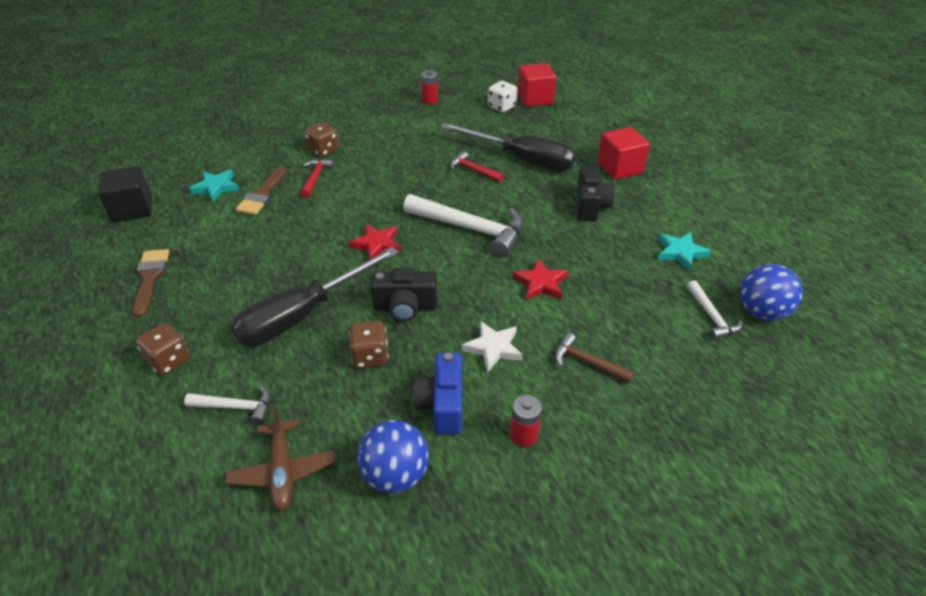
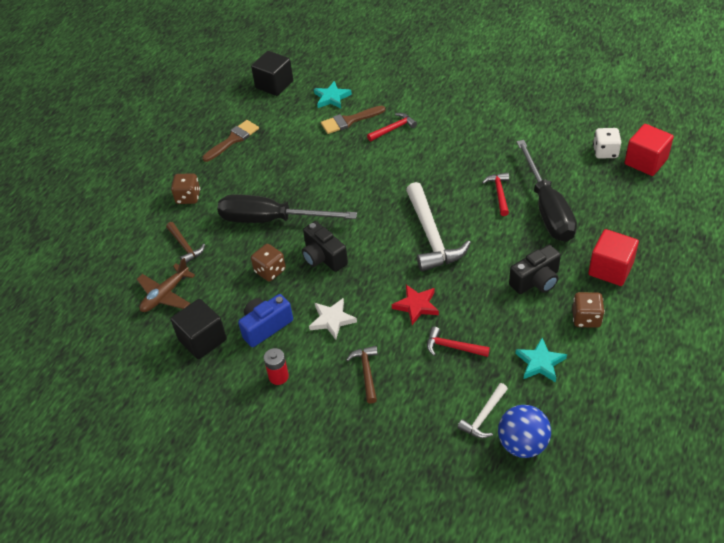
camera: 55 degrees right, 5 degrees up
(235, 407) = (185, 246): white hammer -> brown hammer
(323, 150) = (426, 109): brown dice -> brown dice (586, 318)
(377, 245) = (363, 205): red star -> none
(395, 474) = (202, 339): blue ball -> black cube
(430, 100) = (558, 110): red battery -> none
(613, 289) = (453, 347): none -> red hammer

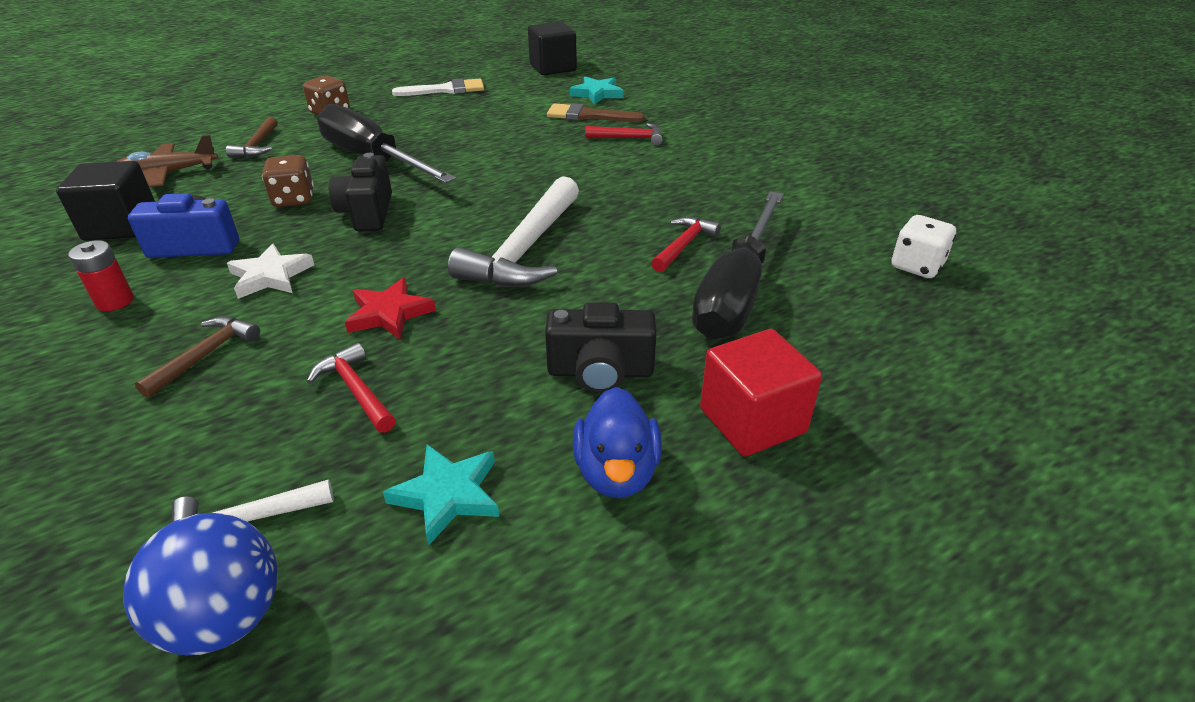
camera: 30 degrees right, 10 degrees down
(233, 140) = (446, 90): brown brush -> white brush
(586, 318) = (616, 472): brown dice -> blue duck
(645, 162) = (983, 305): red cube -> none

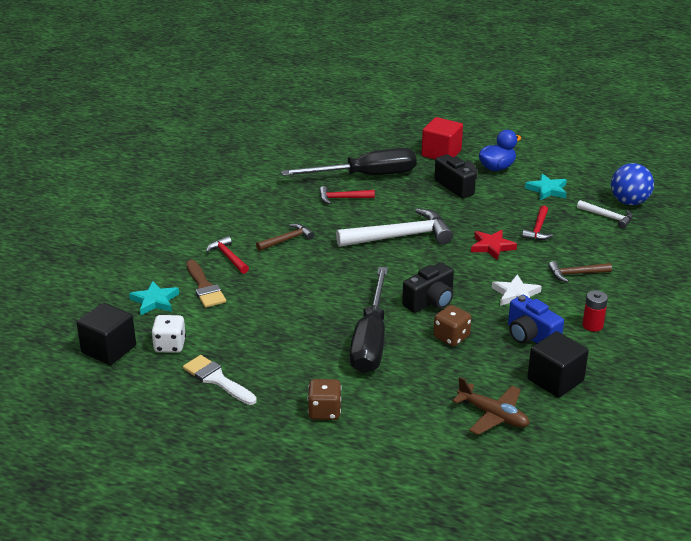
camera: 125 degrees left, 5 degrees down
(258, 145) = (413, 406): brown hammer -> brown hammer (287, 240)
(916, 266) = (293, 144): white dice -> white dice (170, 345)

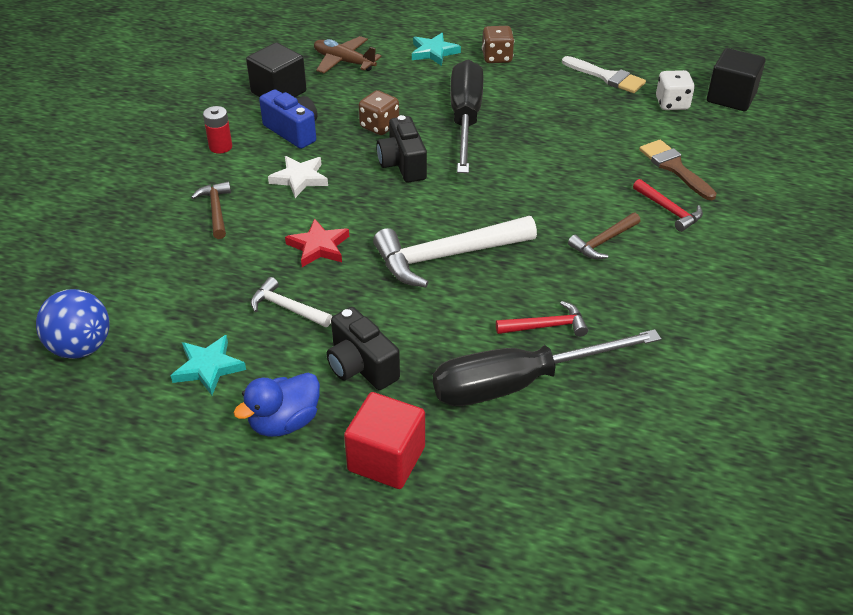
camera: 175 degrees right, 10 degrees up
(155, 301) = (721, 148): turquoise star -> turquoise star (434, 52)
(430, 301) = (403, 164): black camera -> black camera turned 60 degrees counterclockwise
(538, 229) = (246, 281): red hammer -> none
(576, 274) = (216, 210): brown hammer -> brown hammer turned 90 degrees counterclockwise
(608, 217) = (131, 311): white hammer -> white hammer (287, 308)

